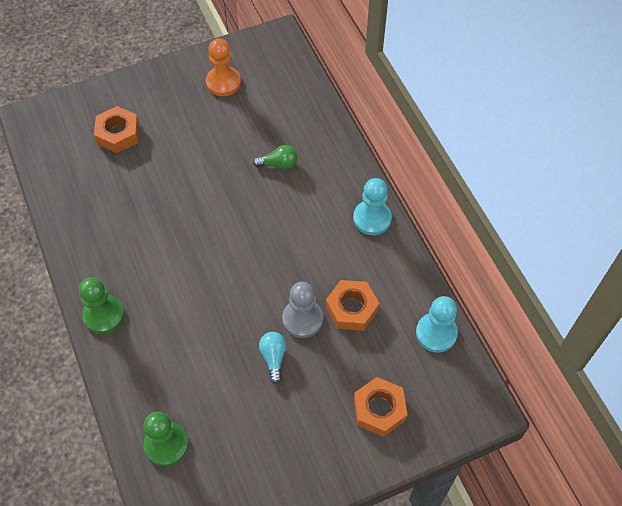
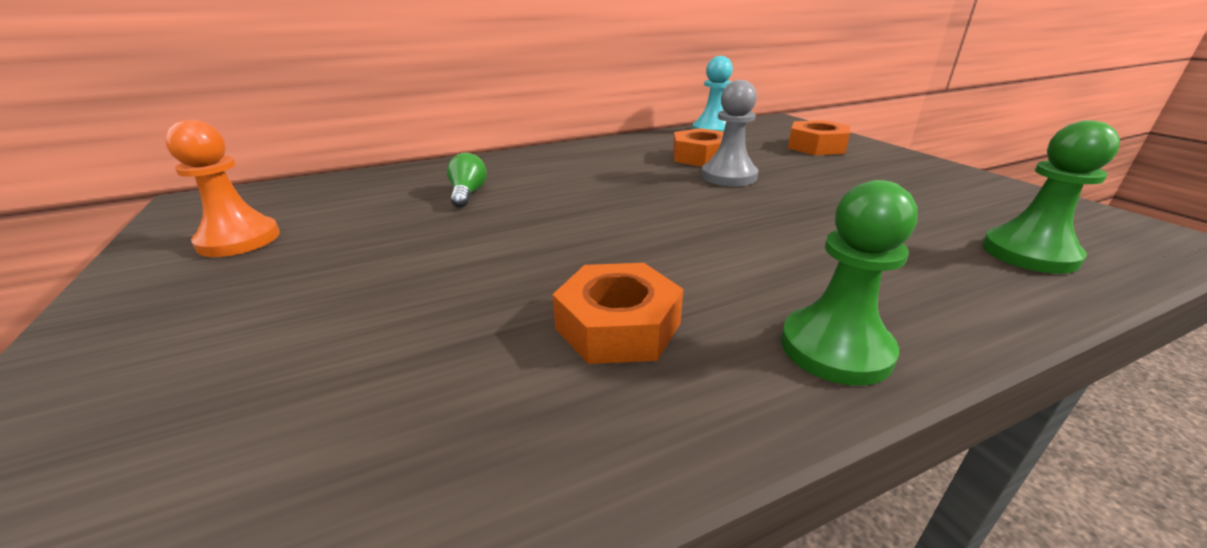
camera: 90 degrees left, 30 degrees down
(118, 134) = (241, 376): orange nut -> orange nut (618, 326)
(273, 358) = (797, 189): turquoise light bulb -> none
(372, 218) = (575, 150): turquoise pawn -> none

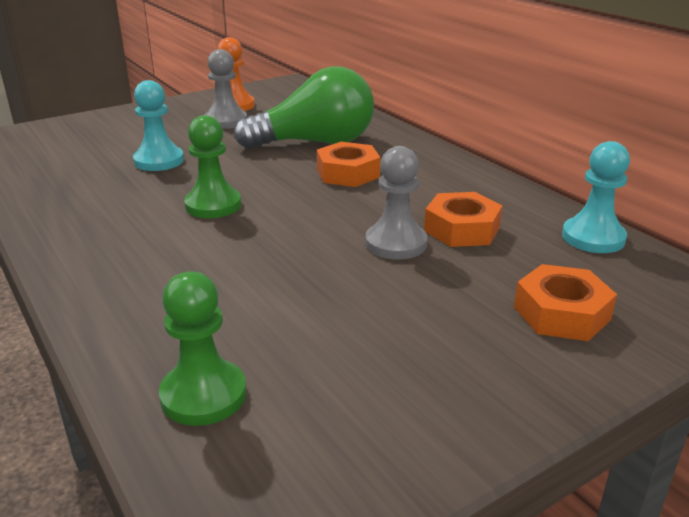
camera: 80 degrees right, 0 degrees up
(308, 246) = (226, 121): none -> grey pawn
(437, 302) = (159, 161): none -> turquoise pawn
(468, 194) = (315, 143): green light bulb -> green light bulb, size x2.48
(618, 326) = (124, 206): orange nut -> orange nut (347, 173)
(835, 348) = (84, 267): green pawn -> green pawn (213, 205)

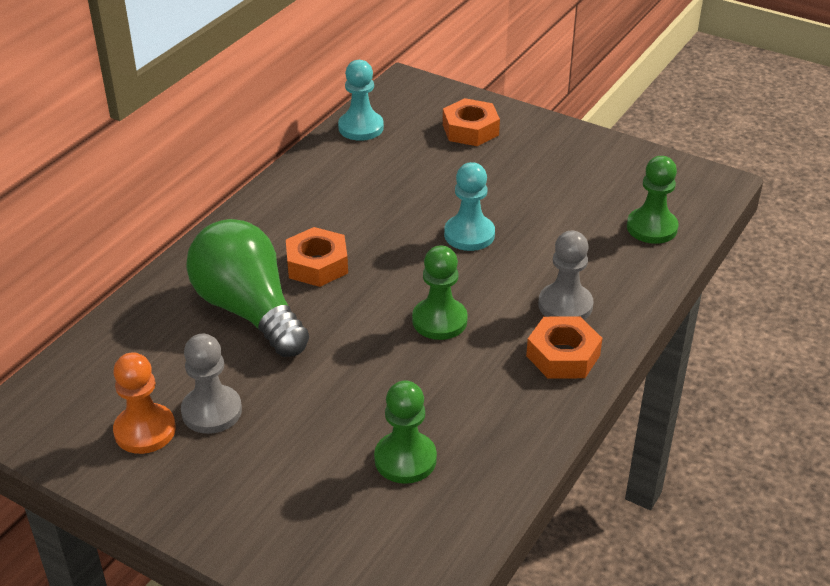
camera: 115 degrees left, 10 degrees up
(93, 163) = (405, 459): none -> green pawn
(159, 161) = (367, 407): turquoise pawn -> turquoise pawn (469, 234)
(396, 243) = (433, 206): grey pawn -> grey pawn (565, 305)
(462, 229) = (388, 182): orange nut -> orange nut (563, 355)

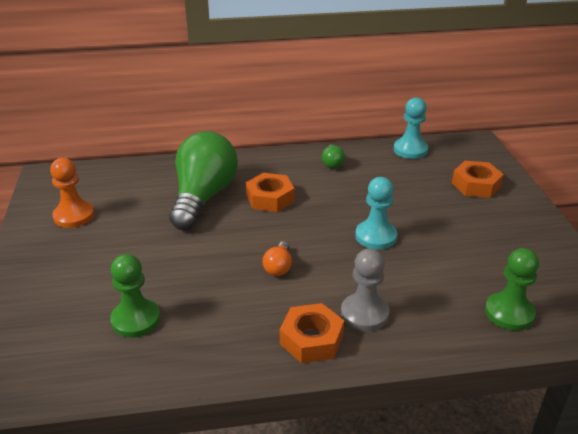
camera: 50 degrees right, 5 degrees down
(211, 411) = (109, 228): grey pawn -> none
(312, 188) = (332, 163): none -> green light bulb
(439, 321) = (278, 267): green pawn -> orange light bulb

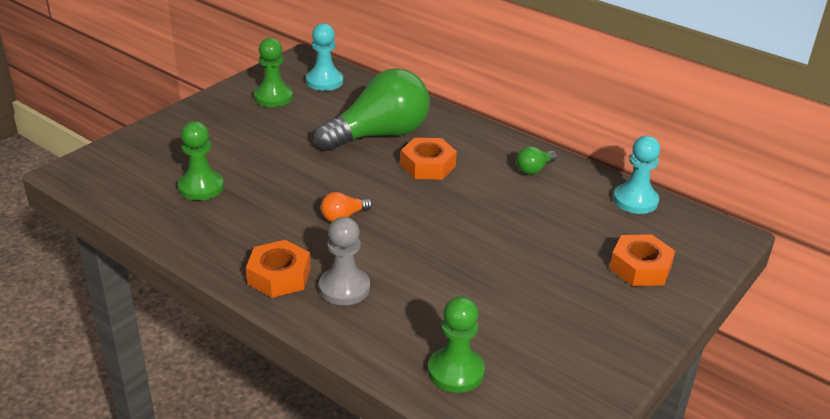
camera: 45 degrees right, 0 degrees up
(74, 216) = (273, 97): orange pawn -> green pawn
(375, 236) = (458, 245): turquoise pawn -> turquoise pawn (324, 81)

